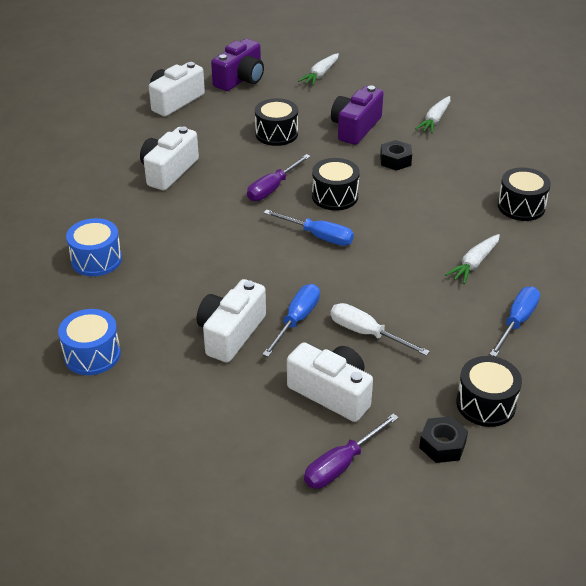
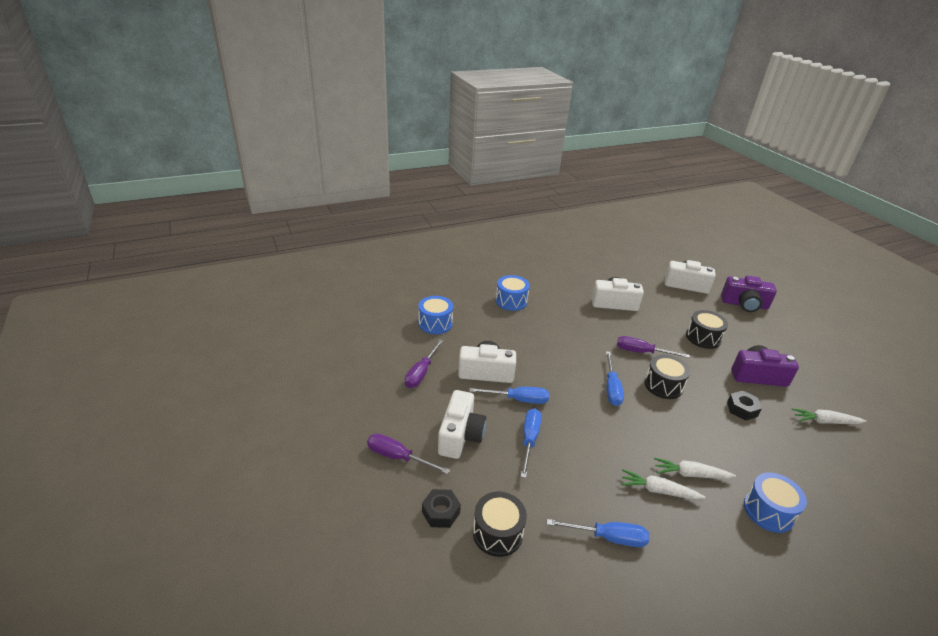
camera: 65 degrees right, 5 degrees down
(194, 399) = (421, 373): none -> purple screwdriver
(320, 74) = (801, 340): white carrot -> white carrot (690, 474)
(366, 333) = (529, 440): white screwdriver -> blue screwdriver
(521, 206) = (768, 511): black drum -> blue drum

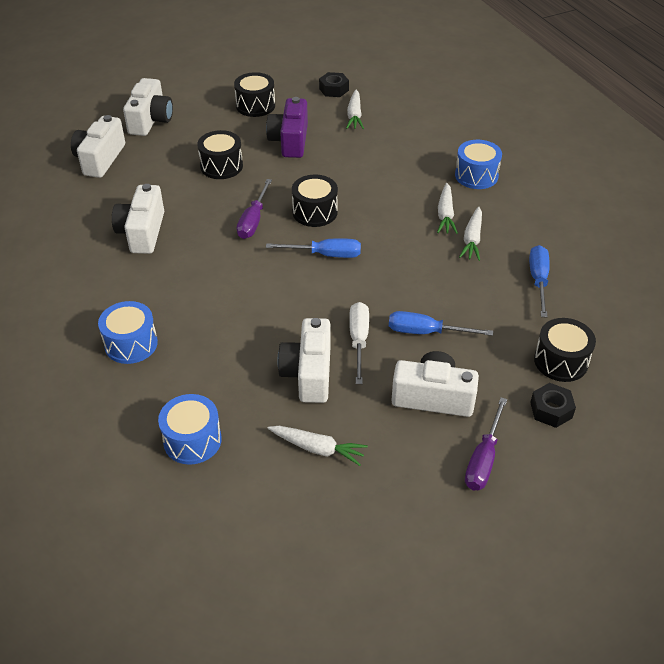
camera: 90 degrees left, 10 degrees up
(421, 373) = (318, 448): purple screwdriver -> white carrot
(518, 399) = (358, 341): blue screwdriver -> white screwdriver
(742, 409) = (345, 163): black nut -> black nut (334, 89)
(744, 304) = (150, 120): purple camera -> white camera
(799, 358) = (255, 106): none -> black drum

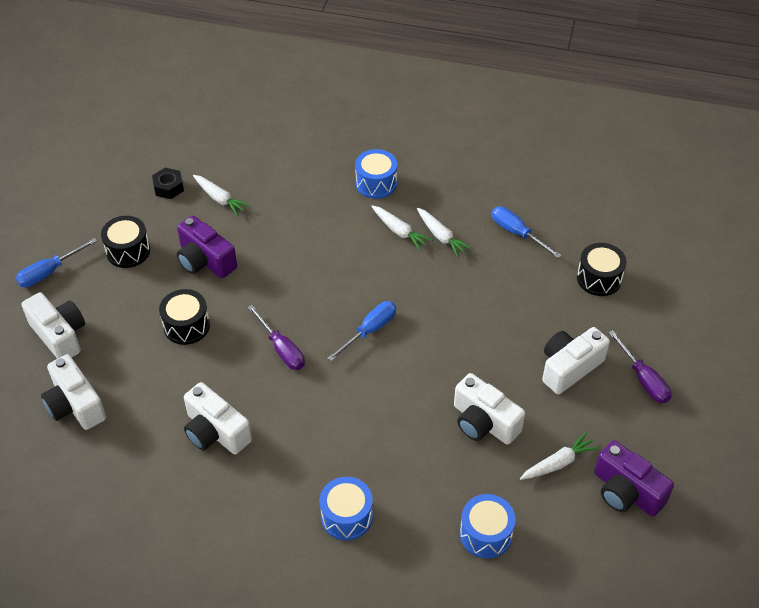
camera: 50 degrees left, 5 degrees up
(315, 212) = (313, 304): black drum -> none
(337, 518) = (626, 491): none -> purple camera
(358, 341) = (479, 372): white screwdriver -> none
(426, 332) = (507, 328): blue screwdriver -> blue screwdriver (49, 272)
(551, 410) = (634, 315): black nut -> none

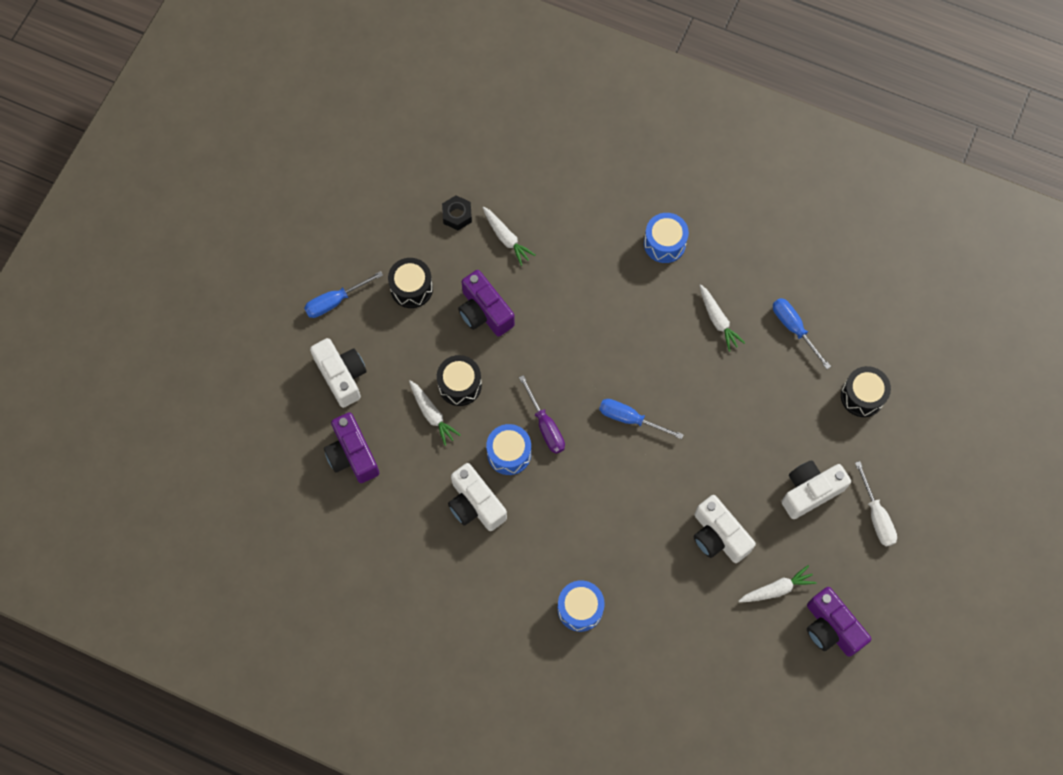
camera: 10 degrees right, 20 degrees up
(75, 405) = (352, 454): white camera -> purple camera
(369, 330) = (630, 419): blue screwdriver -> blue screwdriver turned 120 degrees counterclockwise
(399, 231) = (678, 307): white carrot -> white carrot (432, 414)
(485, 534) = (698, 646): blue drum -> blue drum (509, 453)
(643, 379) = (876, 515): purple screwdriver -> white screwdriver

